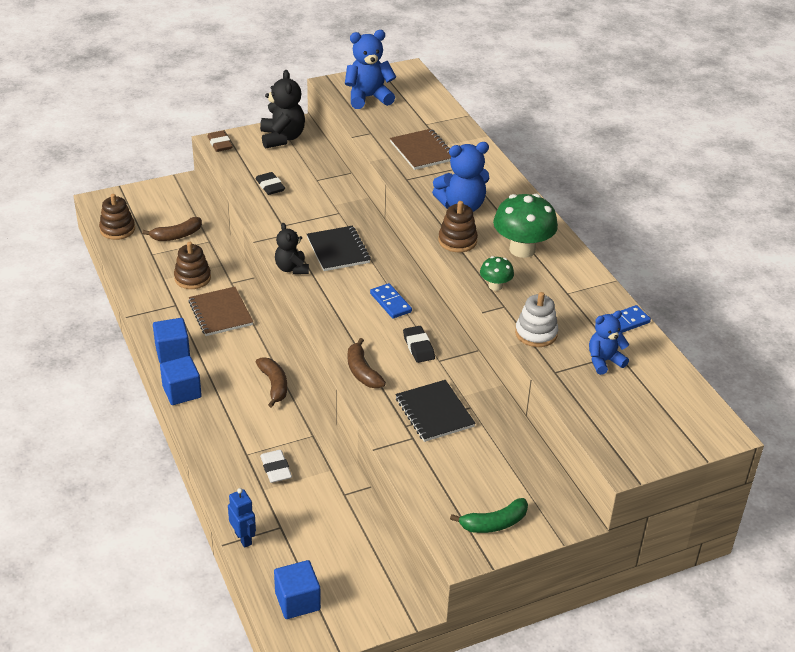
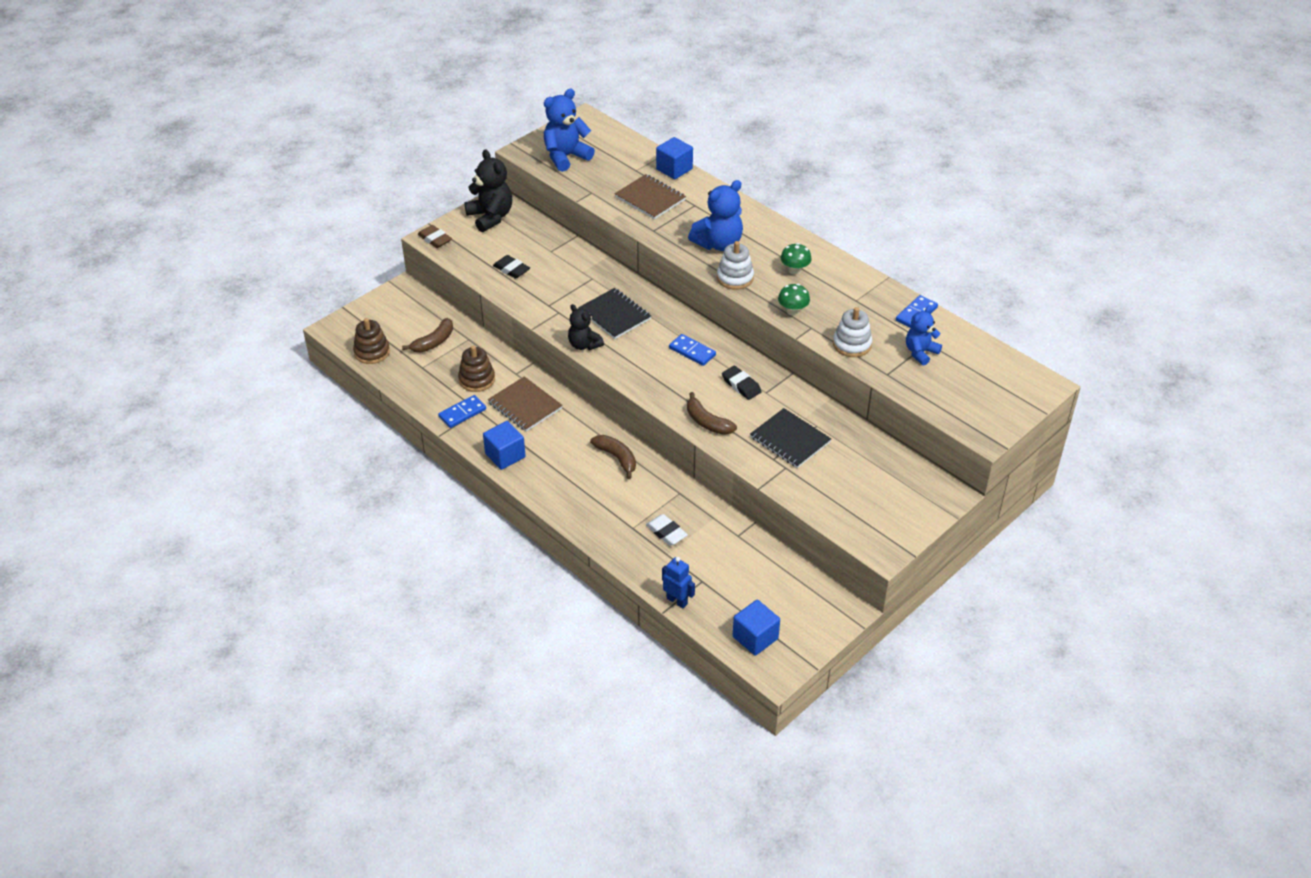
camera: 20 degrees left, 5 degrees up
(160, 303) = (462, 413): none -> blue domino
(182, 392) = (538, 490): blue cube -> blue cube (674, 169)
(457, 241) = (735, 278): brown stacking toy -> white stacking toy
(494, 523) = (894, 518): green banana -> none
(522, 249) = (795, 270): green mushroom -> green mushroom, size x0.52

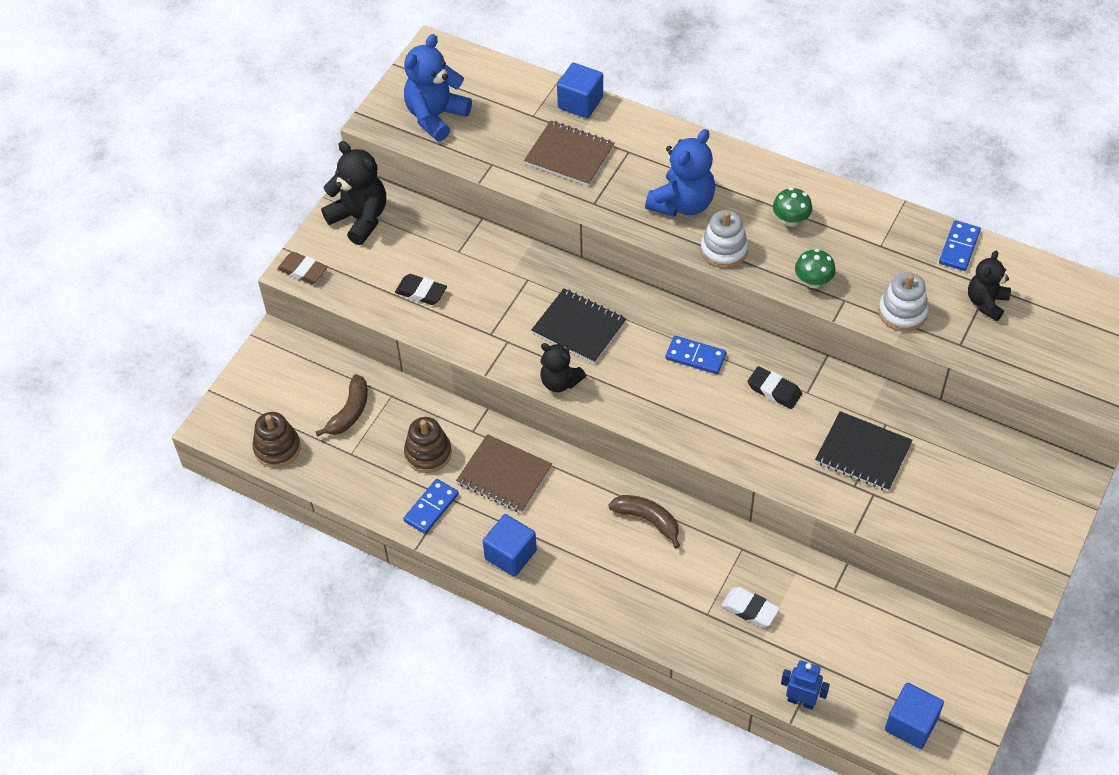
camera: 15 degrees left, 10 degrees up
(707, 422) = (756, 455): brown banana -> none
(920, 352) = (986, 303): blue teddy bear -> black teddy bear

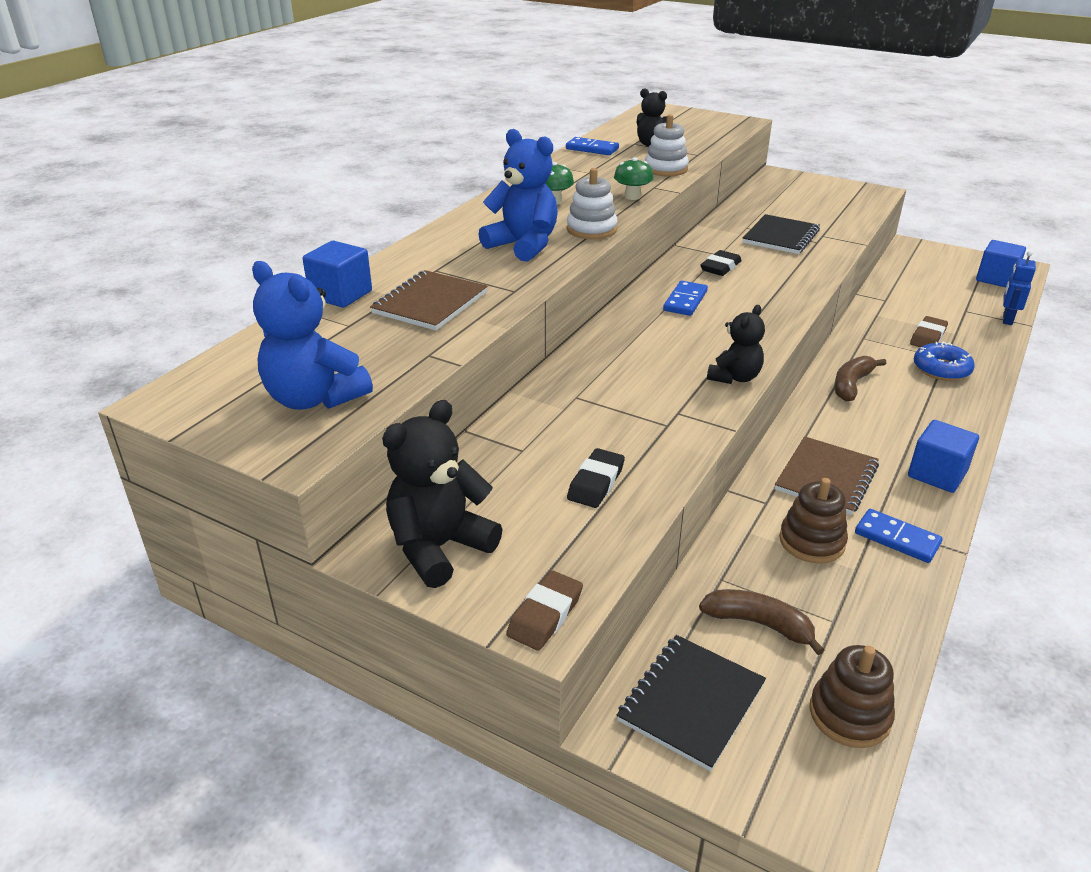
camera: 90 degrees left, 20 degrees down
(579, 327) = (652, 364): black notebook -> black notebook (691, 702)
(683, 604) = (941, 369): none -> blue donut
(750, 609) = (928, 337): white eraser -> brown eraser

